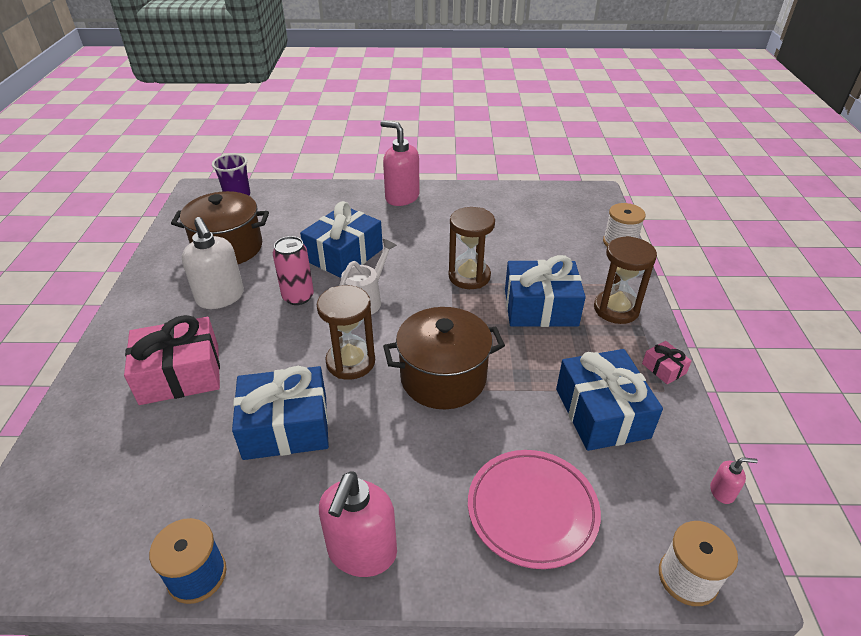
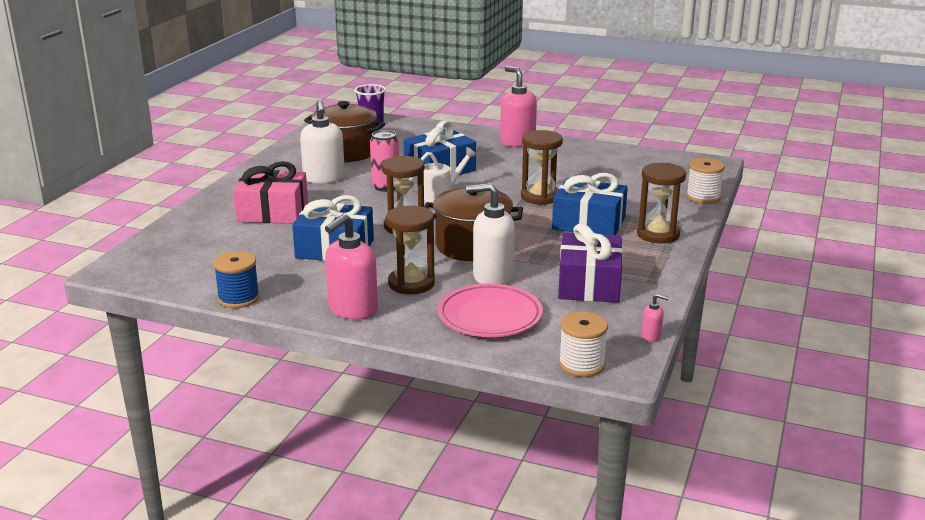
camera: 20 degrees right, 15 degrees down
(409, 471) = (411, 283): none -> brown hourglass
(494, 429) = (492, 276): none -> white soap dispenser
(602, 413) = (589, 284): blue gift -> purple gift
(664, 368) = (668, 272): pink gift -> none

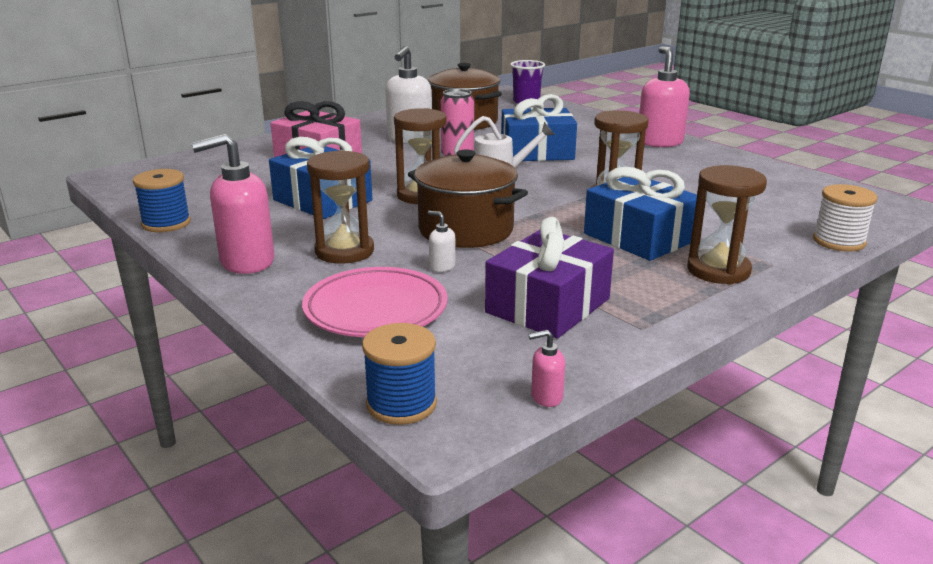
camera: 30 degrees right, 0 degrees up
(492, 276) = (442, 267): white soap dispenser -> white soap dispenser, size x0.44
(581, 365) = (401, 404): white spool -> blue spool
(651, 336) = (546, 397): pink soap dispenser -> pink soap dispenser turned 120 degrees clockwise

